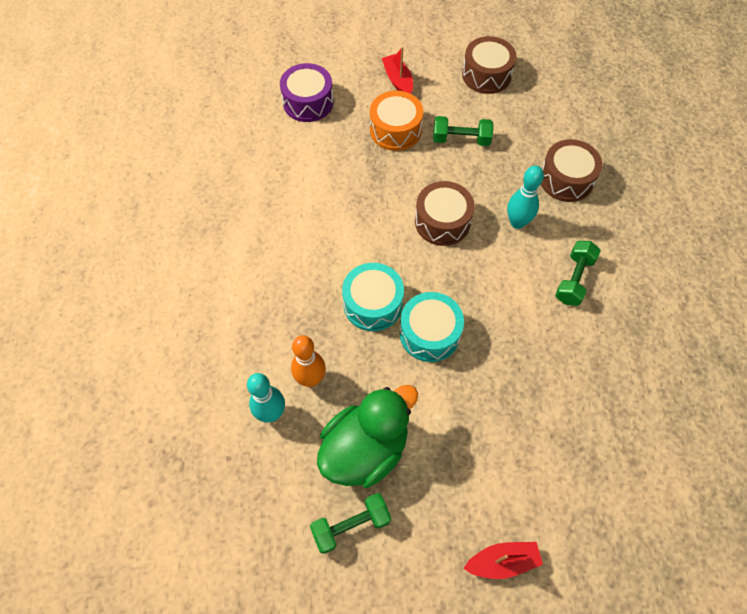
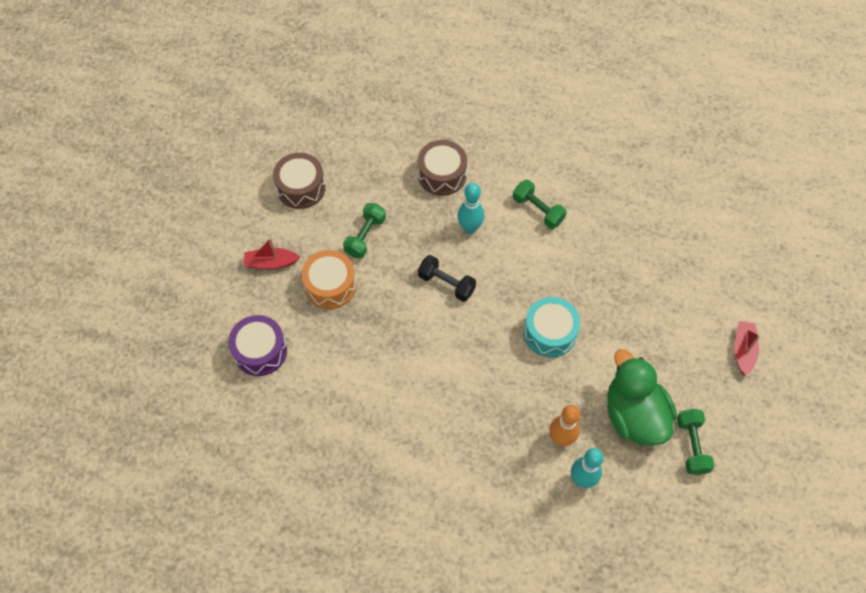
camera: 70 degrees left, 0 degrees up
(373, 304) = (507, 367): turquoise drum -> none
(442, 222) = (446, 284): brown drum -> black dumbbell

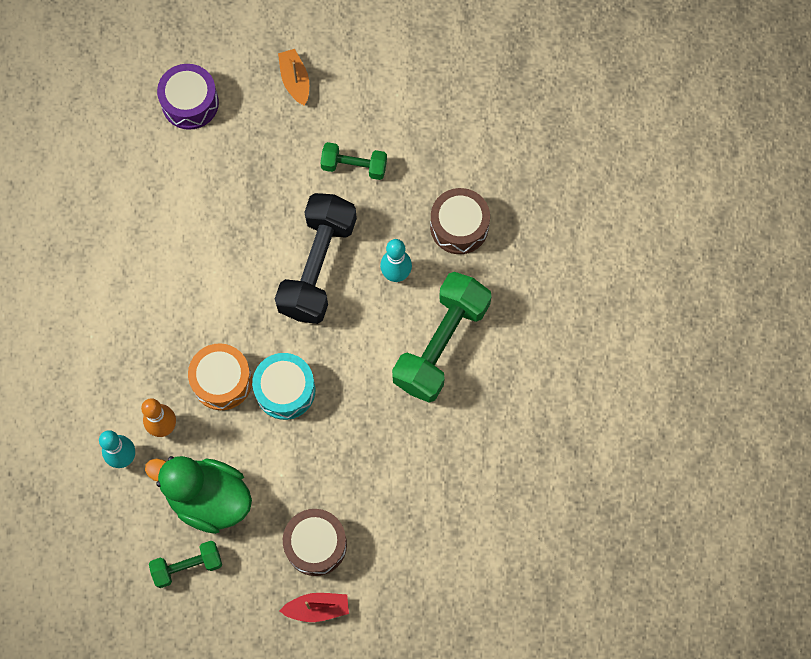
camera: 75 degrees right, 10 degrees up
(271, 263) = (295, 81): red boat -> orange boat
(301, 188) = (398, 81): brown drum -> brown drum (316, 544)
(330, 285) = (283, 148): orange drum -> orange drum (222, 381)
(446, 284) = (317, 267): black dumbbell -> black dumbbell, size x1.89
(538, 210) = (441, 344): green dumbbell -> green dumbbell, size x1.89
(634, 415) = (208, 498): green duck -> green duck turned 120 degrees counterclockwise

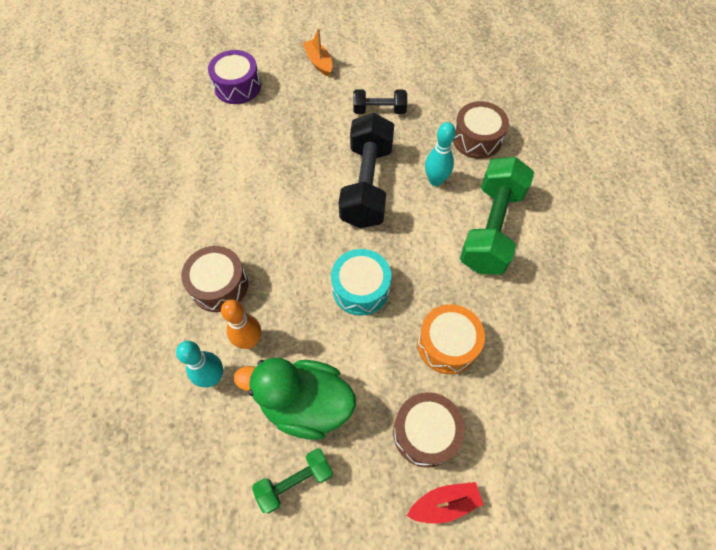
camera: 10 degrees left, 10 degrees down
(140, 361) = (219, 285): none -> brown drum
(222, 381) = (299, 290): orange drum -> orange drum (447, 344)
(354, 166) = (379, 110): green dumbbell -> black dumbbell

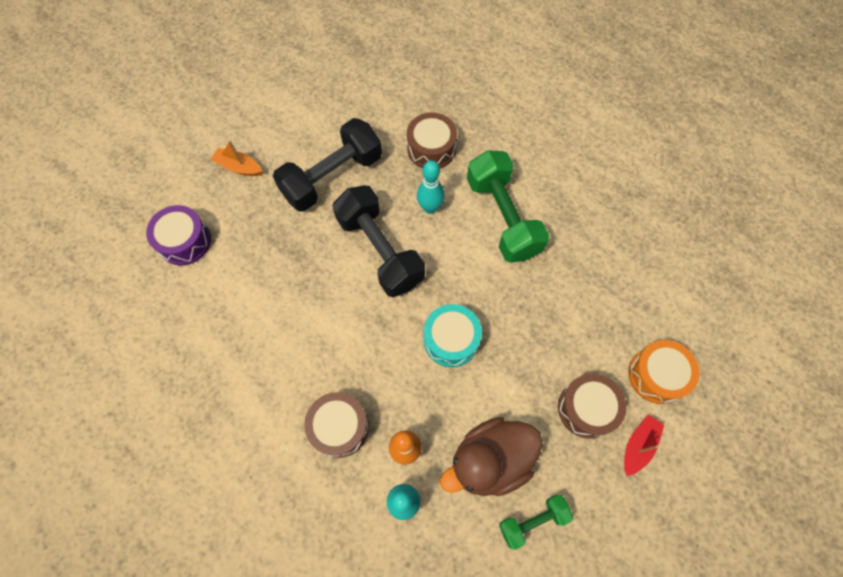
camera: 40 degrees left, 5 degrees up
(295, 481) = (532, 521): green dumbbell -> green dumbbell turned 45 degrees clockwise
(305, 404) = (490, 460): green duck -> brown duck
(379, 110) = (332, 177): black dumbbell -> black dumbbell, size x1.89
(447, 344) = (547, 332): orange drum -> orange drum (656, 375)

